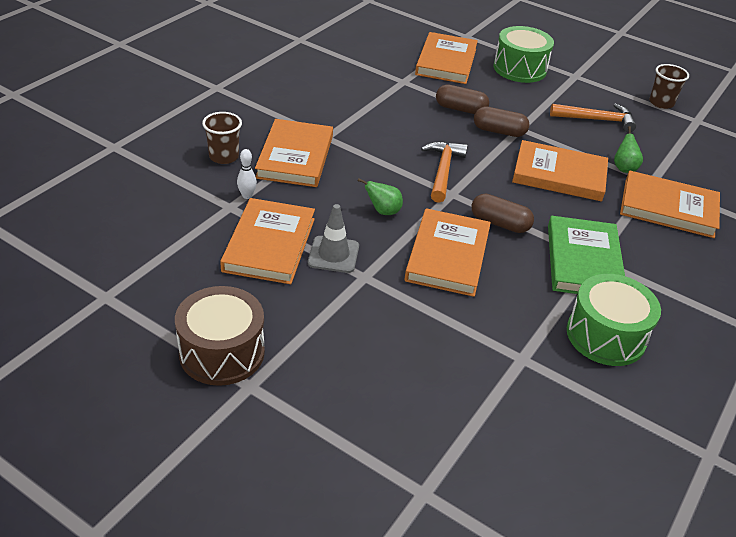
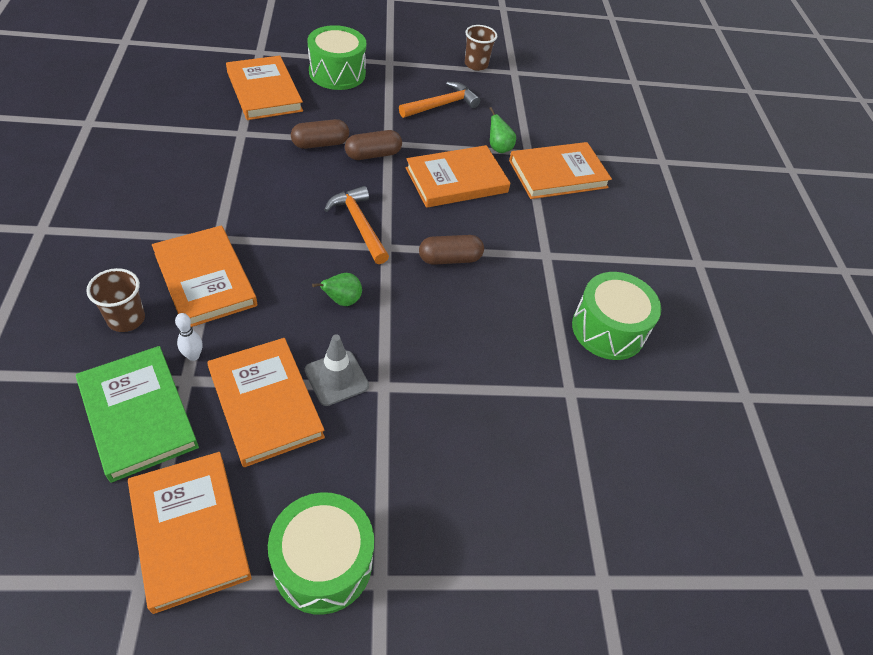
camera: 40 degrees left, 10 degrees up
(222, 352) = (323, 563): brown drum -> green drum
(447, 256) = (435, 319): orange book -> orange book (189, 531)
(583, 261) = (540, 263): green book -> green book (138, 415)

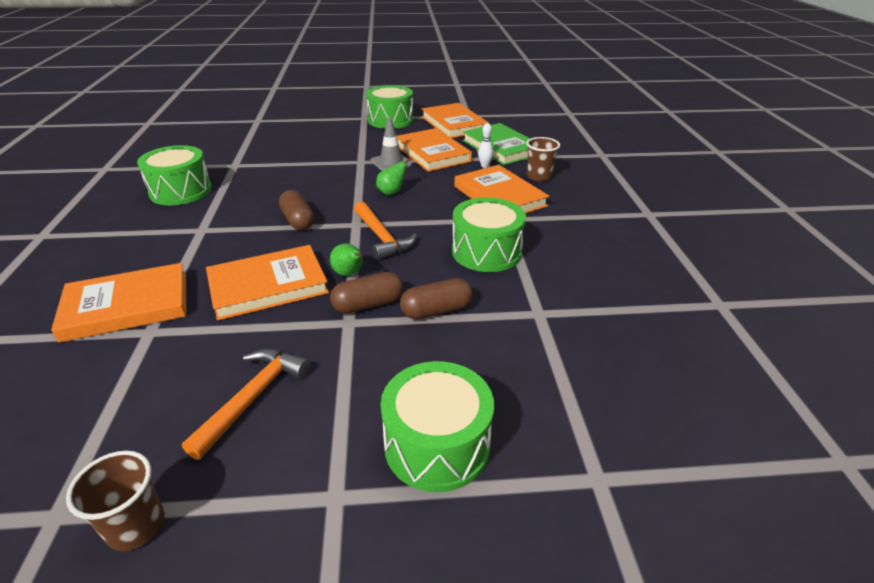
camera: 175 degrees left, 15 degrees down
(258, 195) = (486, 252): none -> green drum
(264, 91) = (542, 382): orange book -> none
(441, 105) = (253, 398): orange hammer -> orange hammer turned 150 degrees clockwise
(449, 259) = (298, 220): brown capsule -> brown capsule turned 75 degrees clockwise
(498, 148) = (191, 332): green pear -> green pear (349, 274)

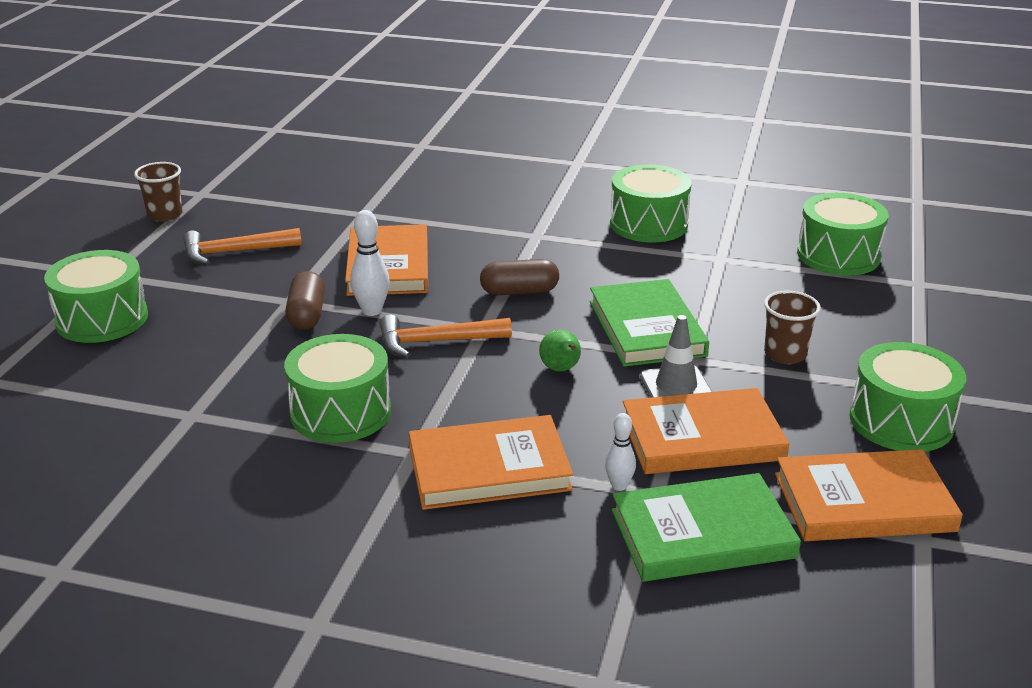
camera: 110 degrees right, 5 degrees down
(127, 306) = (411, 204): orange book -> none
(226, 137) = (838, 255): none -> green drum
(253, 398) = (235, 252): orange hammer -> orange hammer turned 120 degrees clockwise
(332, 176) = (646, 328): none -> green book
(349, 274) = (372, 311): green pear -> white bowling pin
(436, 310) = (259, 351): brown capsule -> none
(539, 176) = (539, 539): brown cup -> brown cup (785, 354)

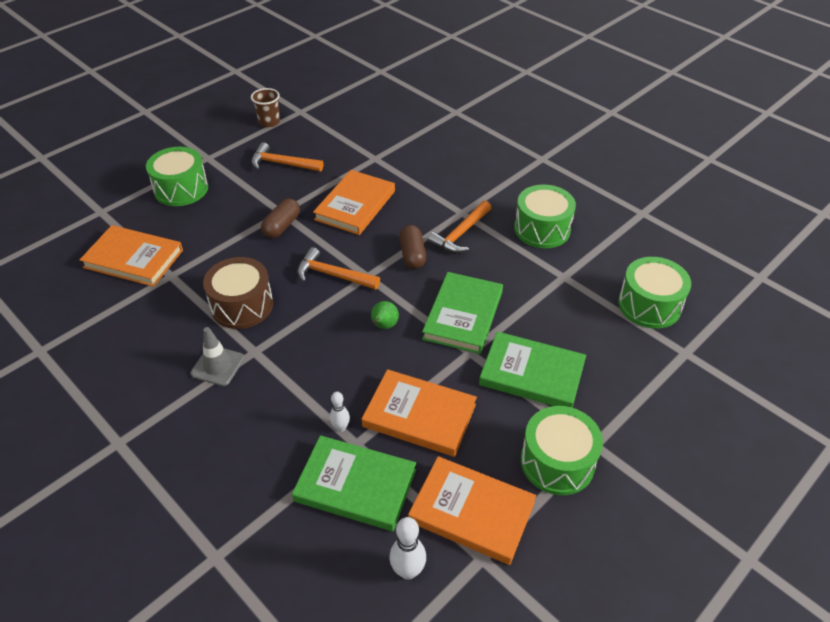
camera: 30 degrees right, 15 degrees up
(341, 412) = (242, 305): green drum -> brown drum
(372, 311) = (318, 237): white bowling pin -> white bowling pin (408, 571)
(489, 468) = (283, 381): orange book -> orange book (133, 259)
(519, 291) = (412, 255): brown capsule -> brown capsule turned 60 degrees clockwise
(557, 255) = (460, 234): none -> orange hammer
(676, 387) = (439, 369): grey traffic cone -> grey traffic cone (218, 366)
(785, 354) = (532, 374): brown cup -> green book

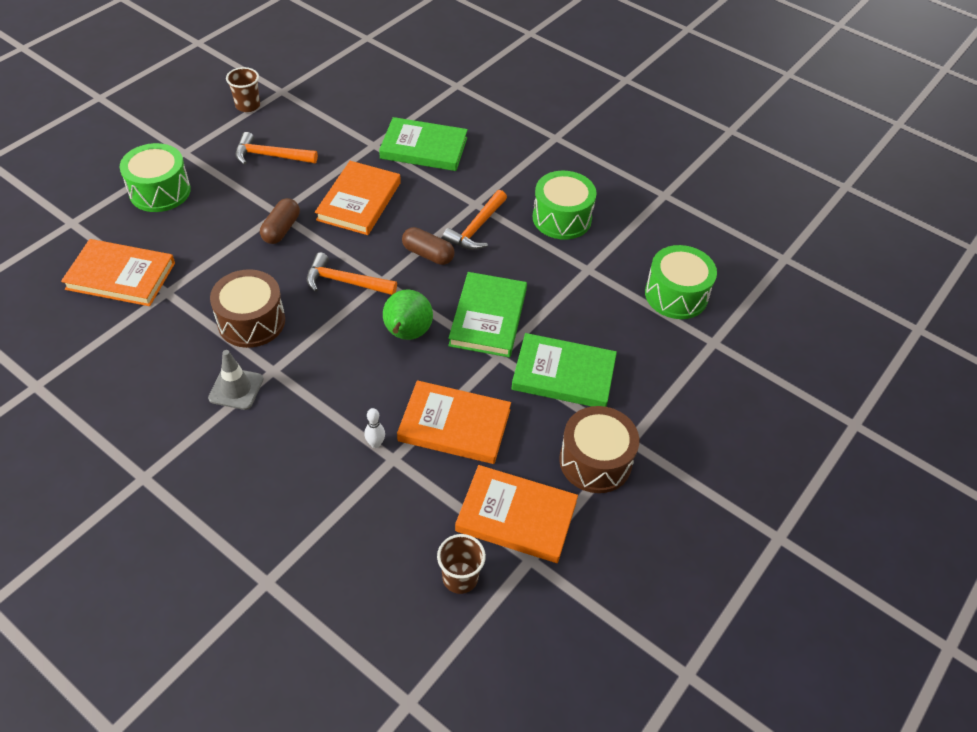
camera: 10 degrees left, 5 degrees up
(355, 485) = (398, 500): green book -> green book (424, 148)
(384, 326) = (407, 334): green pear -> green pear, size x1.70
(408, 571) = (460, 577): white bowling pin -> brown cup
(412, 255) = (428, 254): brown capsule -> brown capsule turned 45 degrees counterclockwise
(557, 462) = (595, 461): green drum -> brown drum

